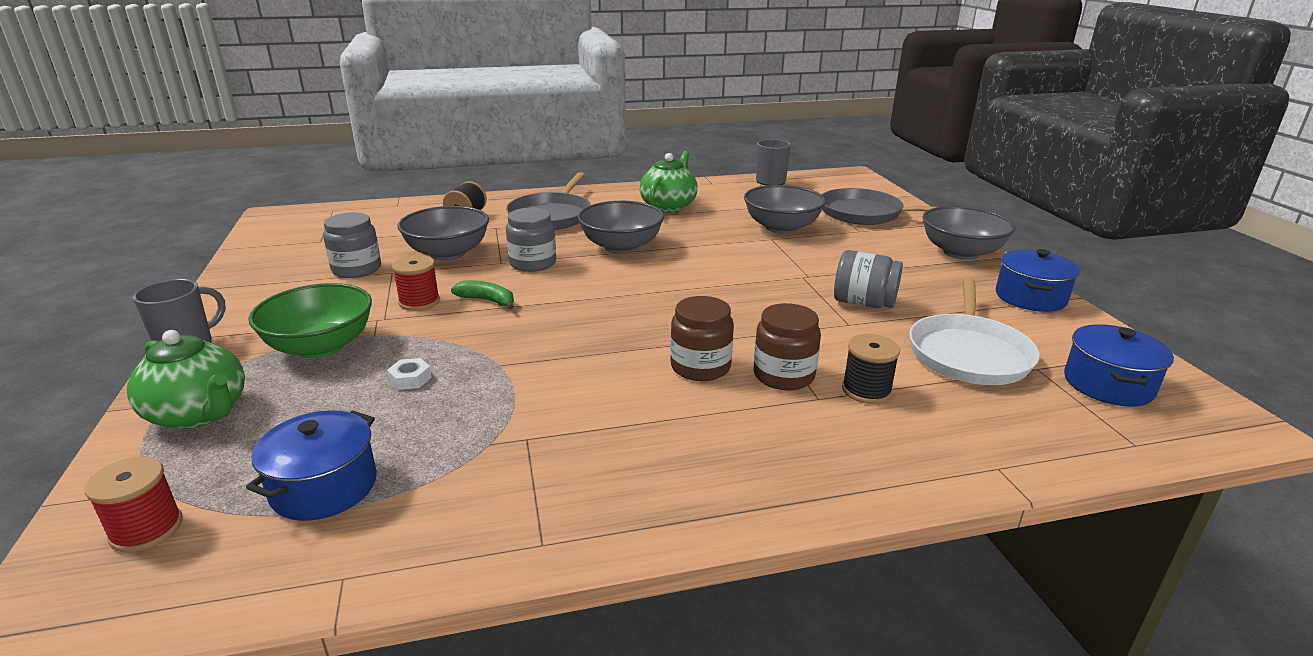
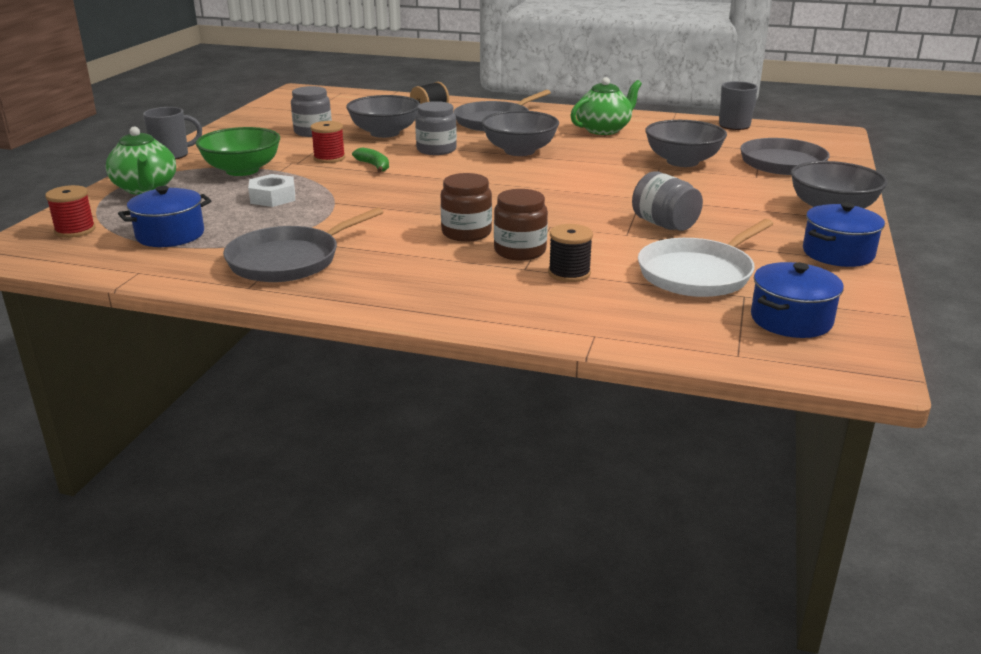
camera: 30 degrees right, 0 degrees up
(410, 379) = (273, 197): white nut -> white nut, size x1.67
(545, 476) = (289, 260): none -> grey pan

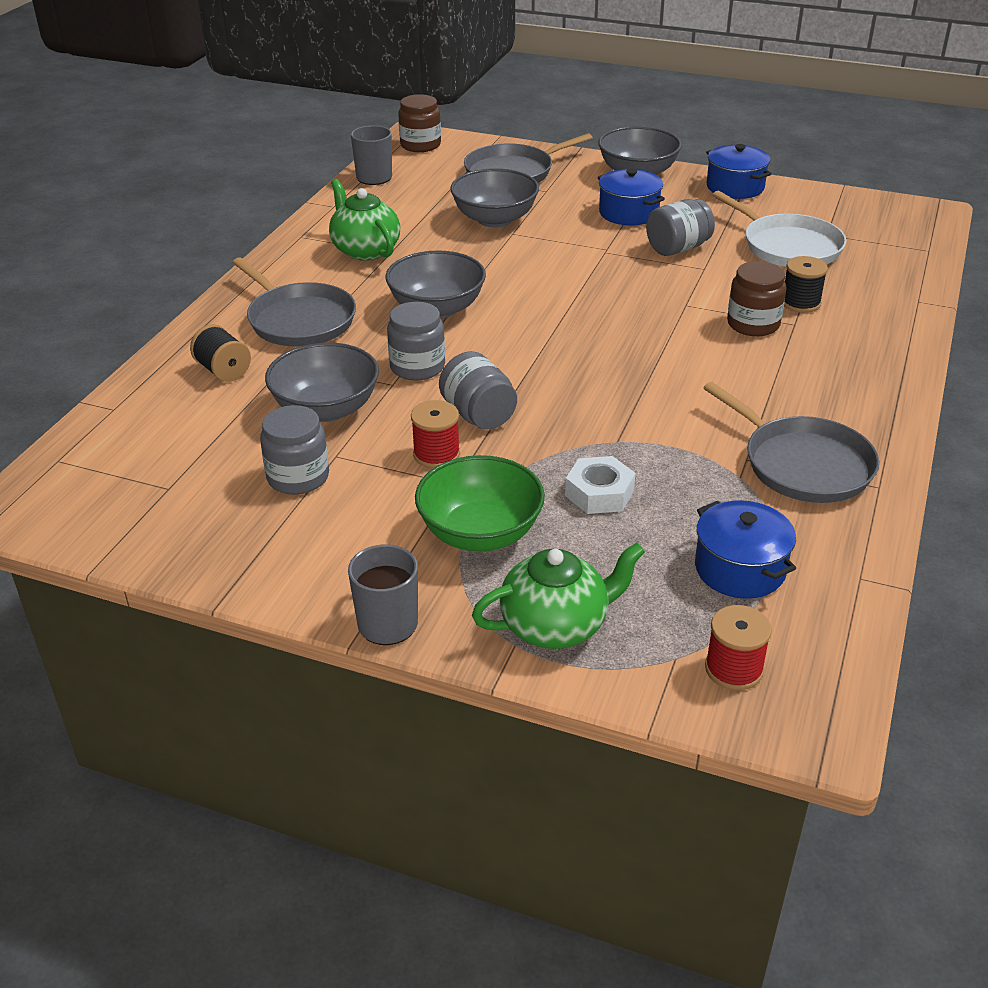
camera: 85 degrees left, 10 degrees up
(374, 166) = (478, 415): green banana -> grey jar
(466, 233) = (709, 352): brown jar -> brown jar (420, 145)
(791, 320) = (864, 223): blue pot -> blue pot (628, 213)

